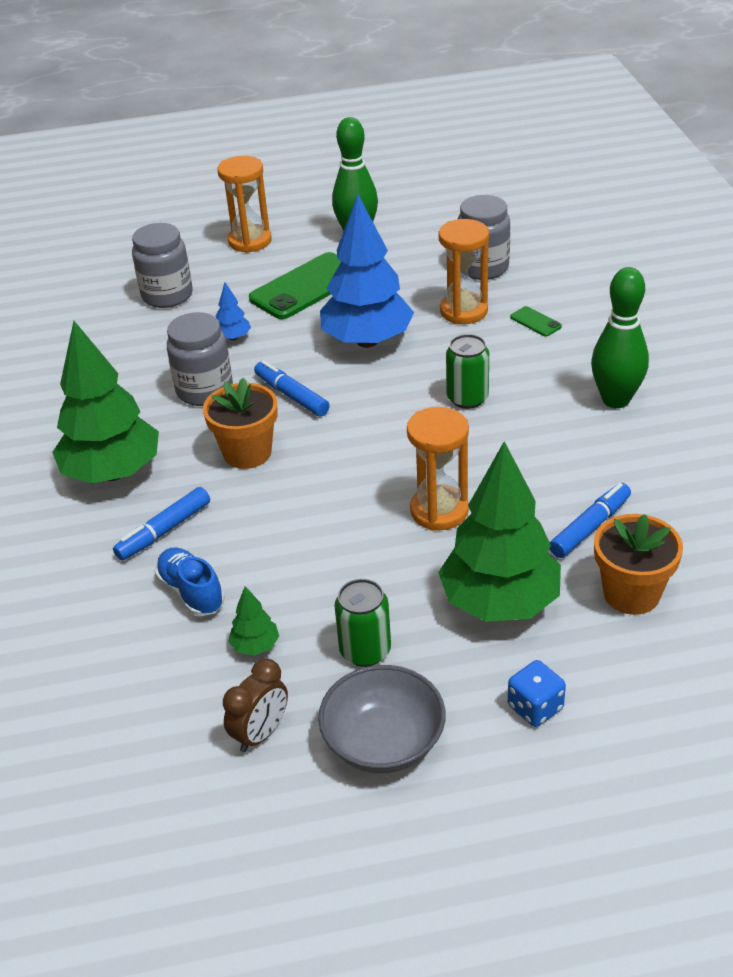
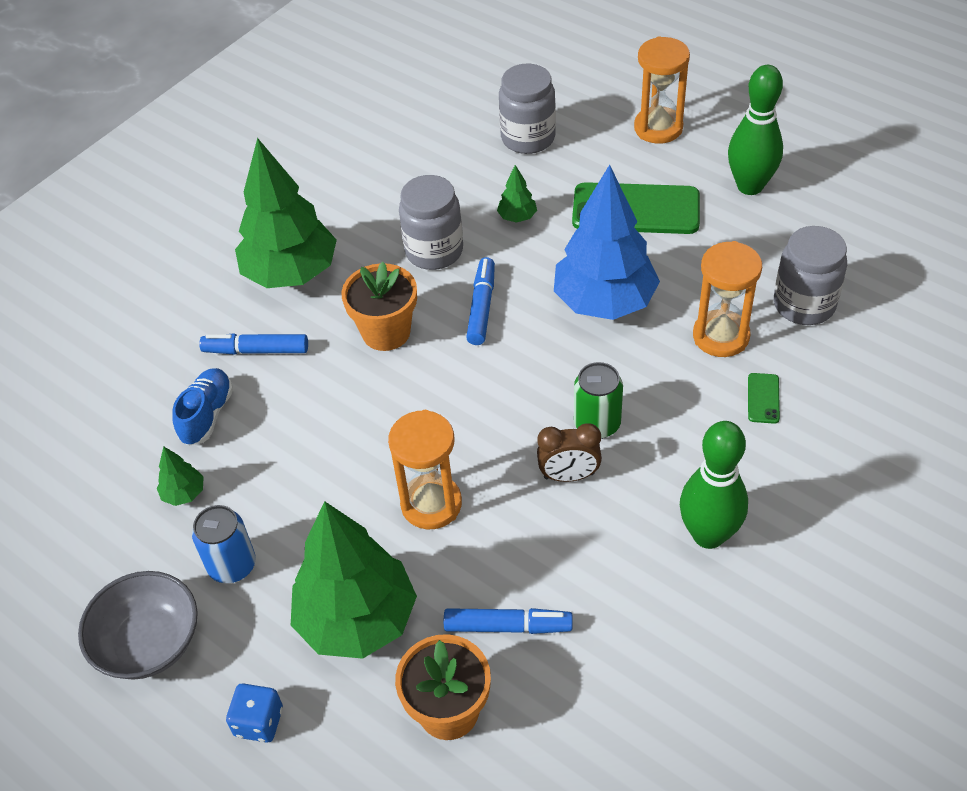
camera: 50 degrees right, 10 degrees up
(233, 338) = (517, 217): blue tree -> green tree
(260, 733) = (103, 560): brown clock -> brown clock (569, 476)
(365, 651) = (232, 565): green can -> blue can

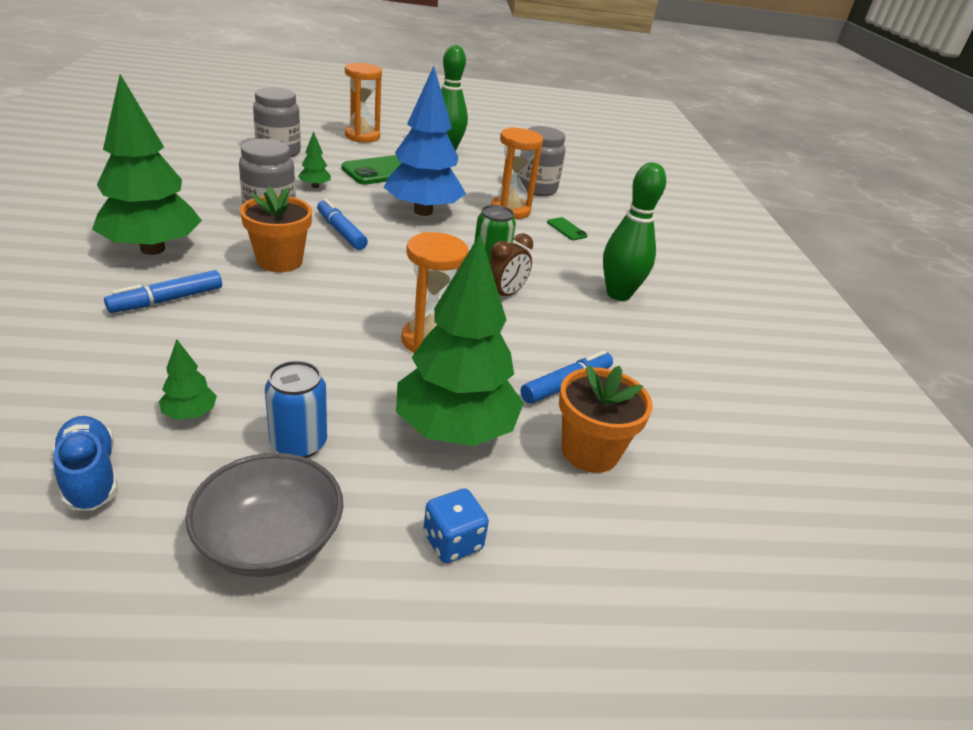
camera: 50 degrees left, 15 degrees down
(207, 415) = (158, 353): blue shoe -> blue shoe (90, 476)

